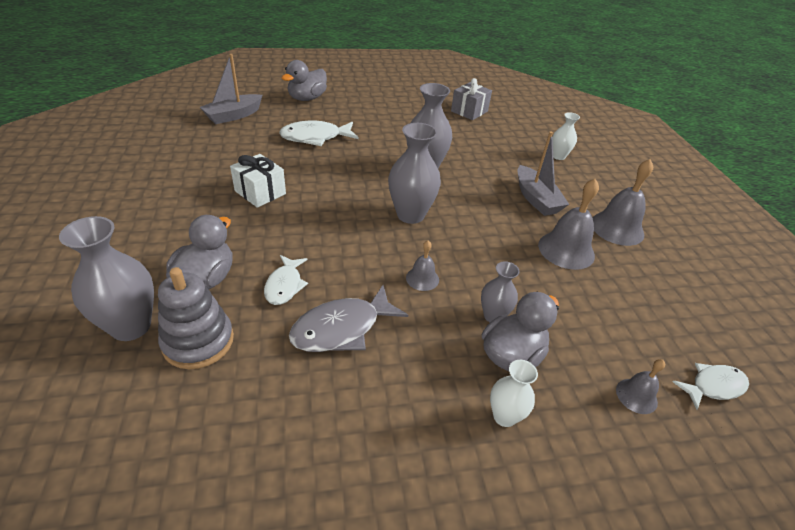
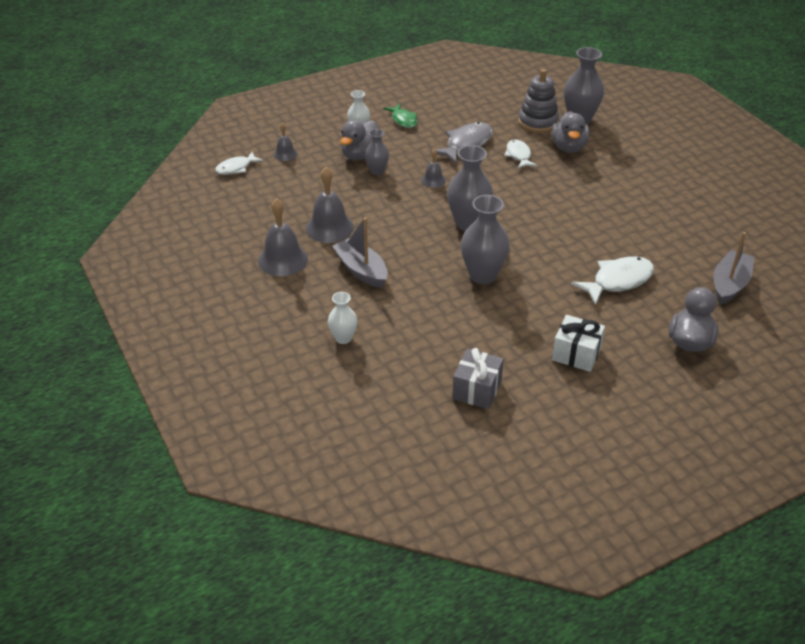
camera: 165 degrees right, 0 degrees up
(260, 192) = (602, 209): white gift -> white gift (576, 354)
(416, 422) = (403, 120): none -> green fish

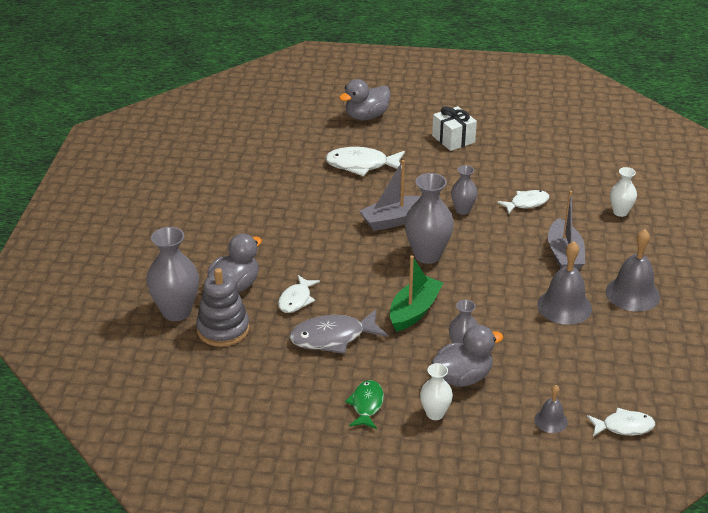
camera: 145 degrees left, 5 degrees down
(433, 180) = (414, 311): grey bell -> green boat
(435, 308) = (526, 203): none -> white fish
(477, 390) = (546, 147): grey gift -> none
(482, 275) = (463, 210): grey vase -> grey vase, size x0.57
(729, 284) = (285, 132): grey boat -> grey boat (393, 220)

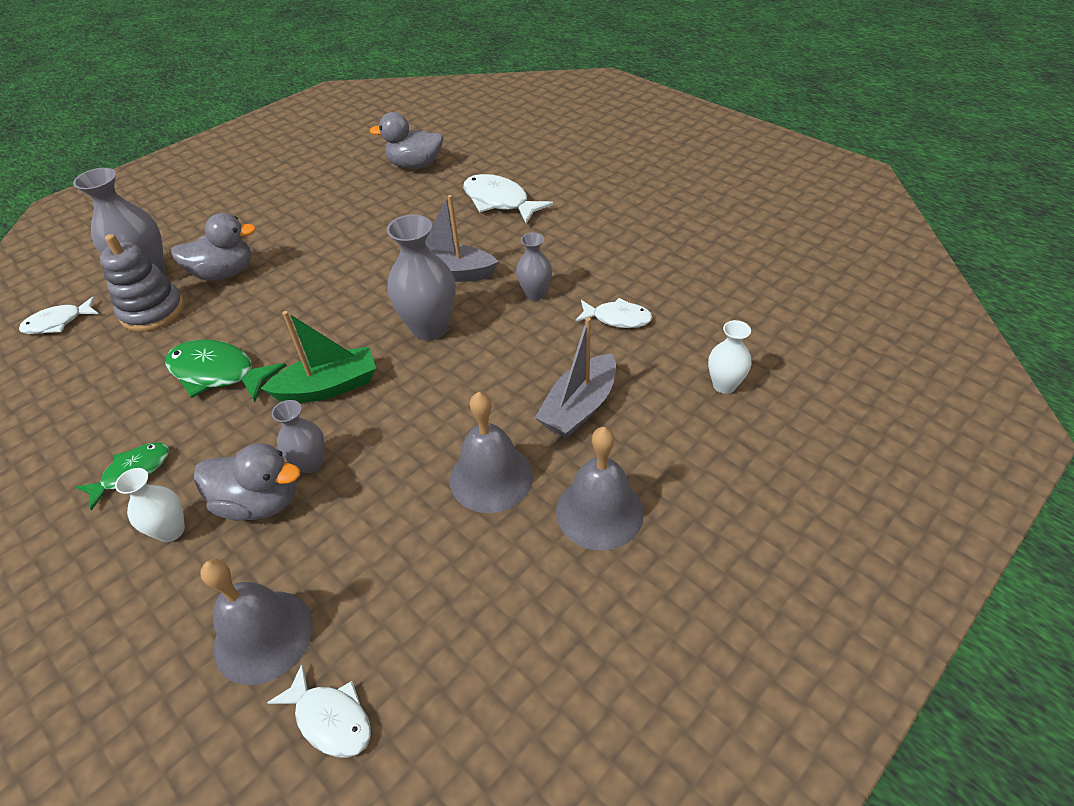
camera: 40 degrees right, 10 degrees up
(296, 300) = (249, 314): white fish -> white fish (58, 322)
(333, 337) = (218, 373): grey fish -> green fish
(366, 116) = (571, 155): grey duck -> grey duck (415, 165)
(453, 139) = (629, 210): white gift -> none
(550, 420) = (263, 636): grey bell -> grey bell, size x1.83

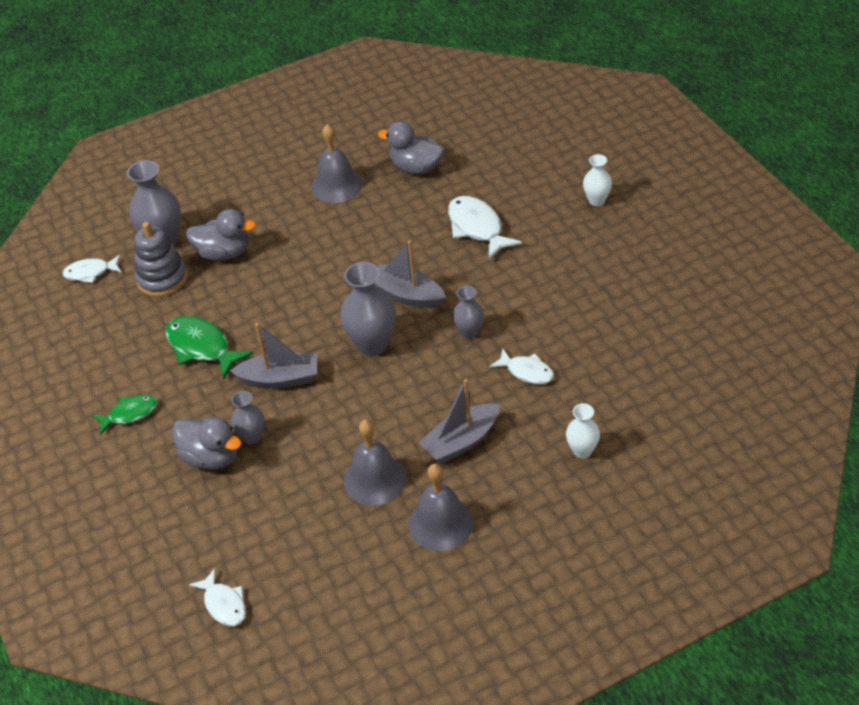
camera: 20 degrees right, 0 degrees up
(171, 531) = (149, 462): white vase -> white vase (596, 200)
(263, 636) = (195, 546): grey bell -> grey bell (336, 185)
(328, 387) = (280, 379): green boat -> grey boat

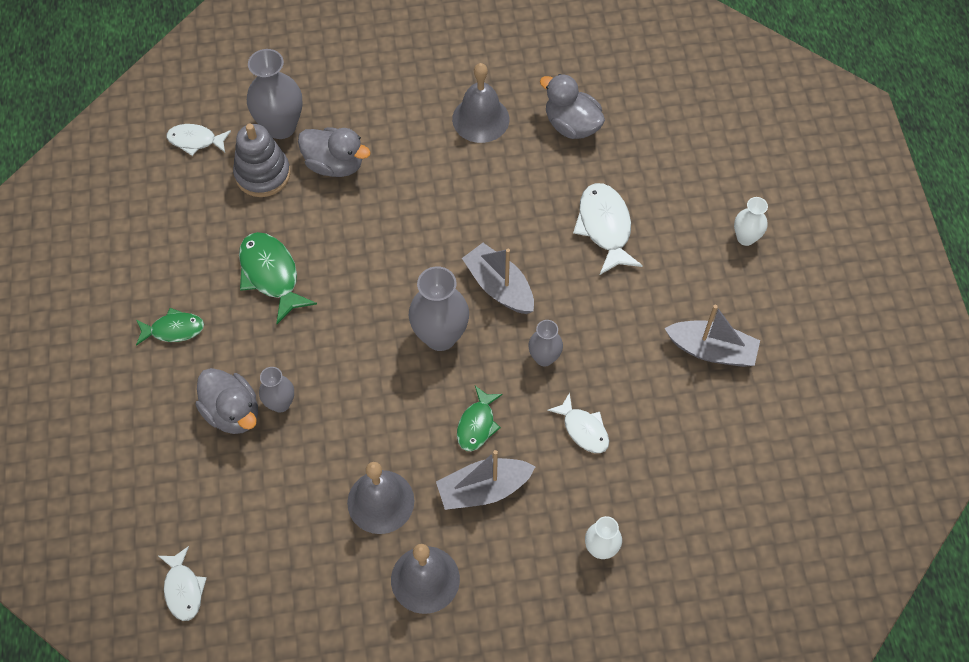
camera: 15 degrees right, 15 degrees up
(280, 379) = (333, 343): grey boat -> grey boat (711, 350)
(434, 397) = (477, 424): none -> green fish

